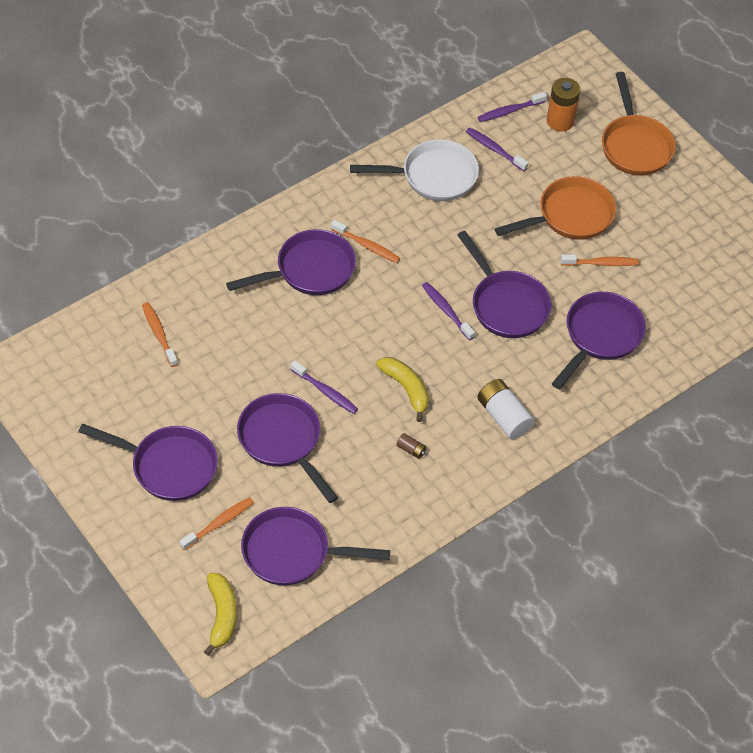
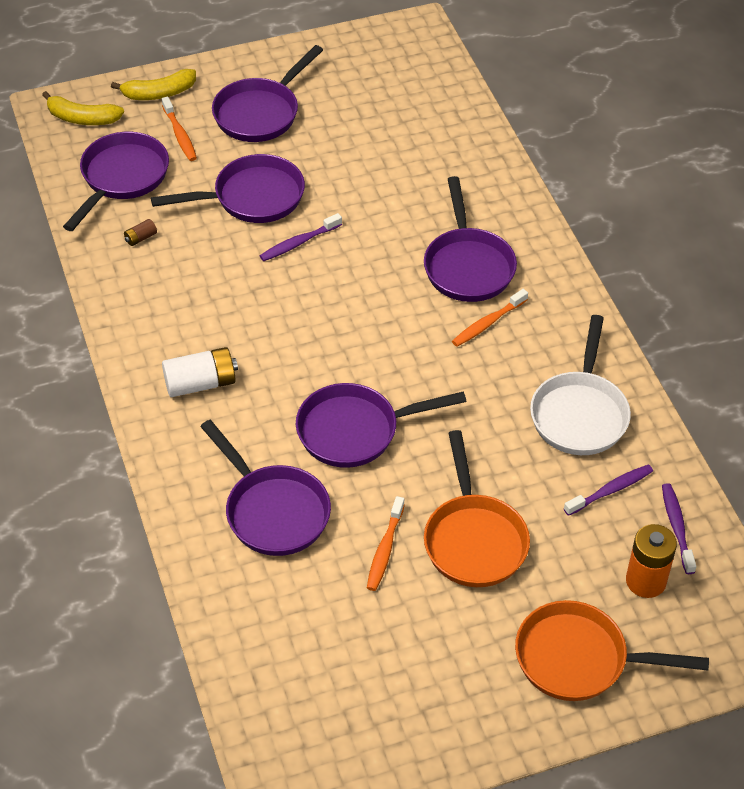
camera: 110 degrees right, 5 degrees down
(159, 334) = (423, 134): orange toothbrush -> none
(406, 389) = (274, 309): yellow banana -> yellow banana (159, 93)
(411, 450) = (195, 293): brown battery -> brown battery (140, 238)
(446, 310) = (367, 371): purple toothbrush -> none

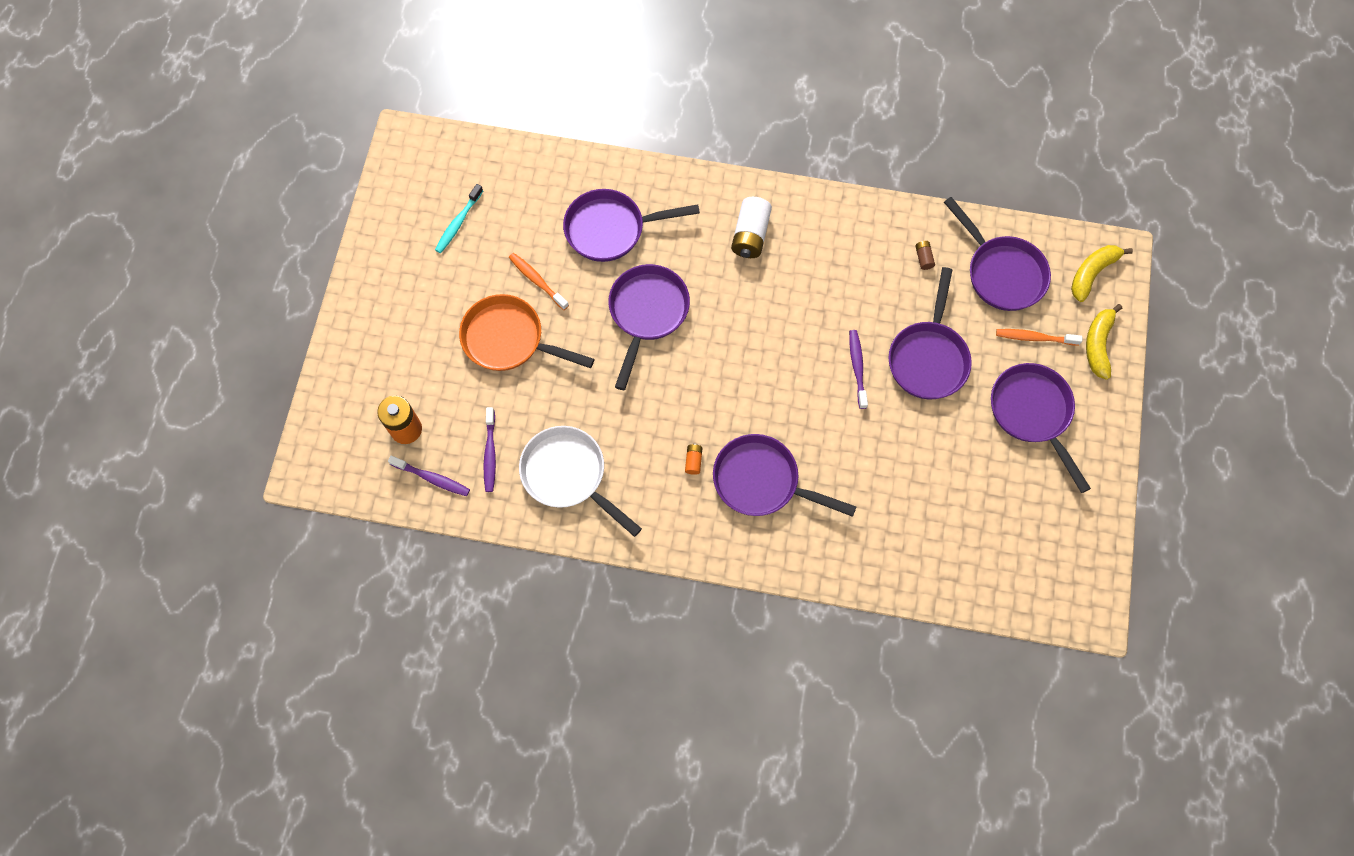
camera: 120 degrees right, 20 degrees up
(364, 670) = (458, 223): none -> turquoise toothbrush
(487, 323) = (693, 461): orange toothbrush -> orange battery
(579, 659) = (380, 351): orange pan -> none

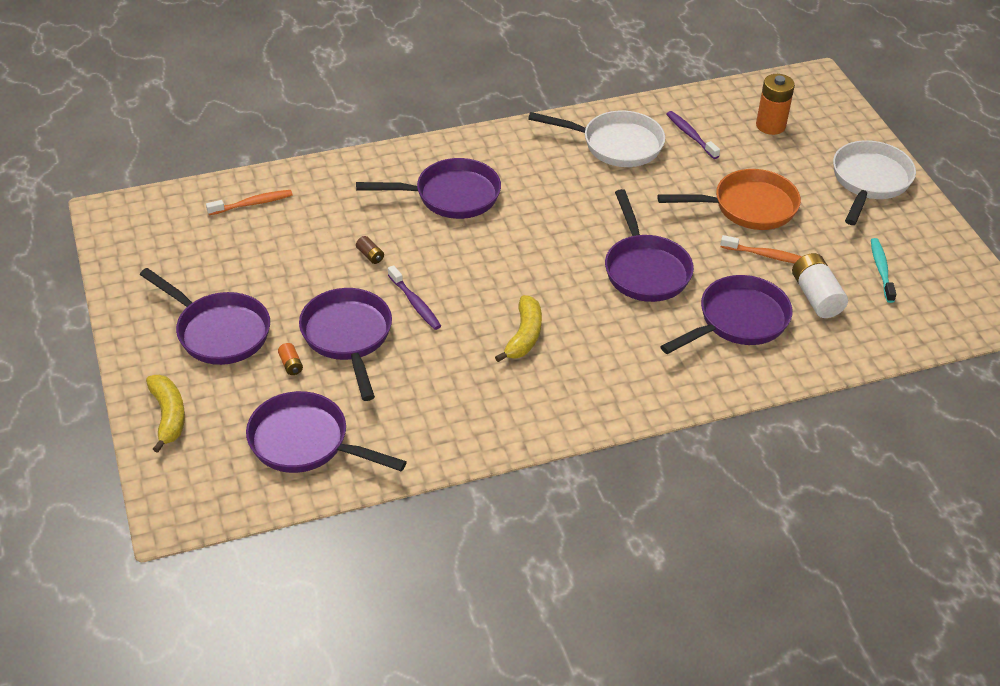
camera: 150 degrees right, 25 degrees down
(380, 317) = (869, 181): none -> white pan
(432, 478) = (720, 107): purple toothbrush -> none
(693, 461) = (520, 188): orange battery -> orange battery (291, 365)
(750, 235) = (597, 370): white battery -> white battery (816, 297)
(923, 258) = (400, 422): brown battery -> brown battery (370, 255)
(1034, 337) = (242, 396): orange toothbrush -> orange toothbrush (252, 204)
(1092, 273) = (198, 483): yellow banana -> yellow banana (524, 336)

